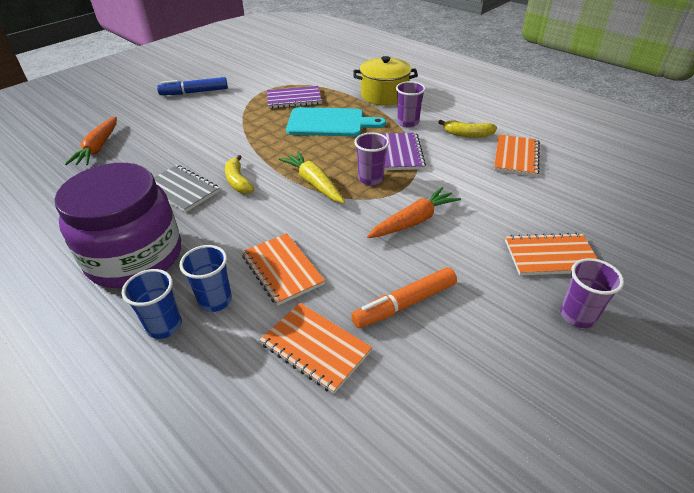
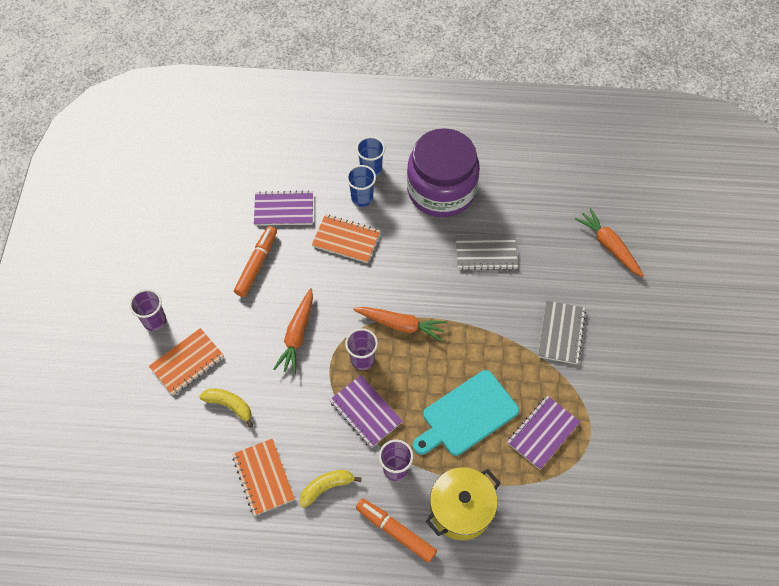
camera: 140 degrees right, 20 degrees up
(194, 92) = (650, 372): blue marker -> none
(211, 127) = (561, 333): none -> grey notebook
(238, 181) = (457, 288): yellow banana -> yellow banana (229, 405)
(314, 183) = (401, 325): yellow carrot -> orange carrot
(315, 348) = (284, 209): orange notebook -> purple notebook
(436, 103) = (395, 531): none -> orange marker

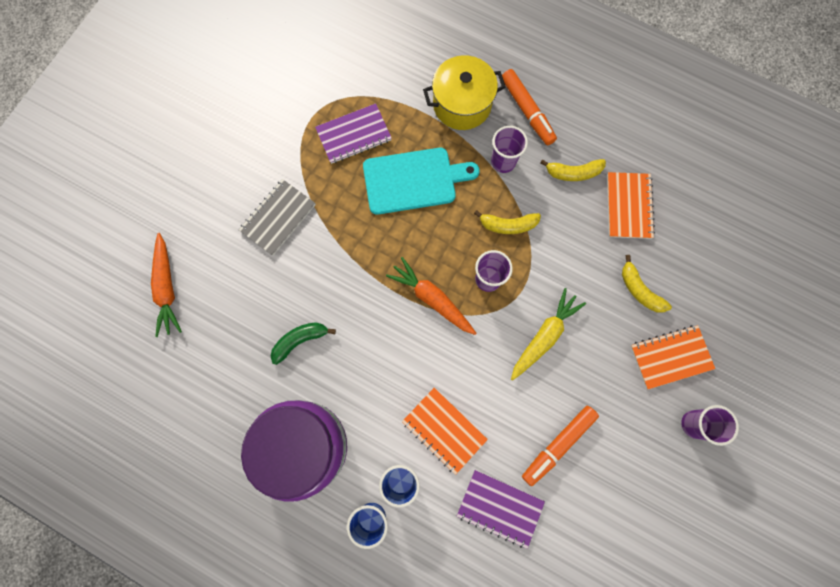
camera: 155 degrees left, 15 degrees up
(297, 335) = (544, 336): orange carrot -> yellow carrot
(365, 412) = (508, 225): purple notebook -> yellow banana
(486, 253) = (300, 340): grey notebook -> green banana

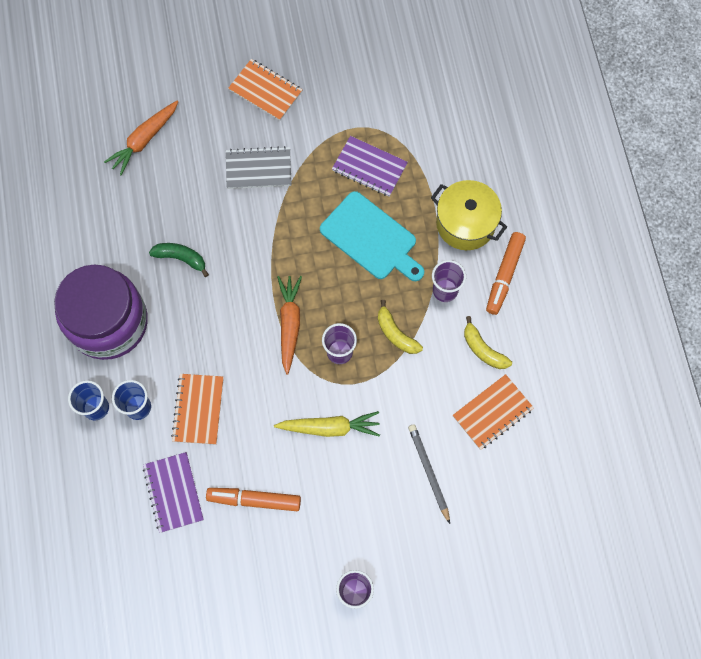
camera: 50 degrees right, 5 degrees down
(639, 290) = (428, 472): yellow banana -> grey pencil
(670, 357) = (394, 535): orange notebook -> orange notebook (265, 91)

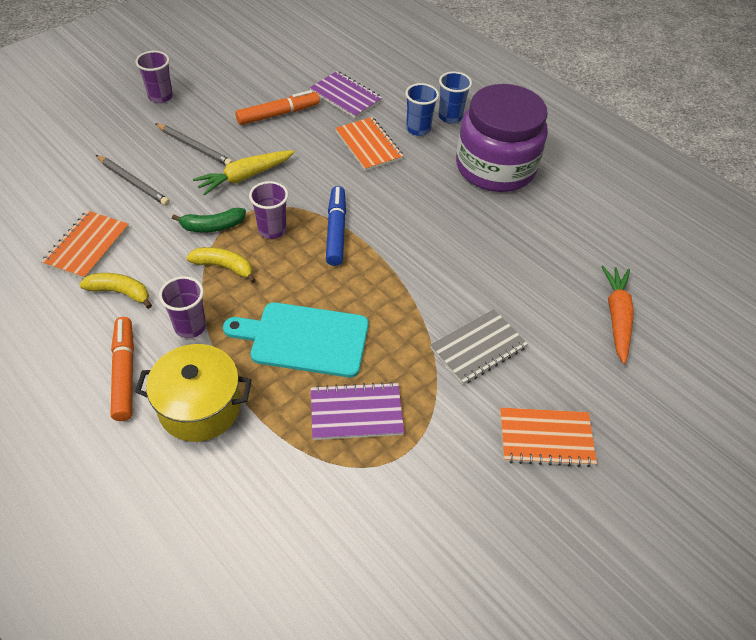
camera: 145 degrees right, 20 degrees down
(181, 258) = (480, 236): green banana -> green banana (212, 226)
(289, 324) = (336, 231): orange carrot -> blue marker
(355, 492) = (195, 147): none -> grey pencil

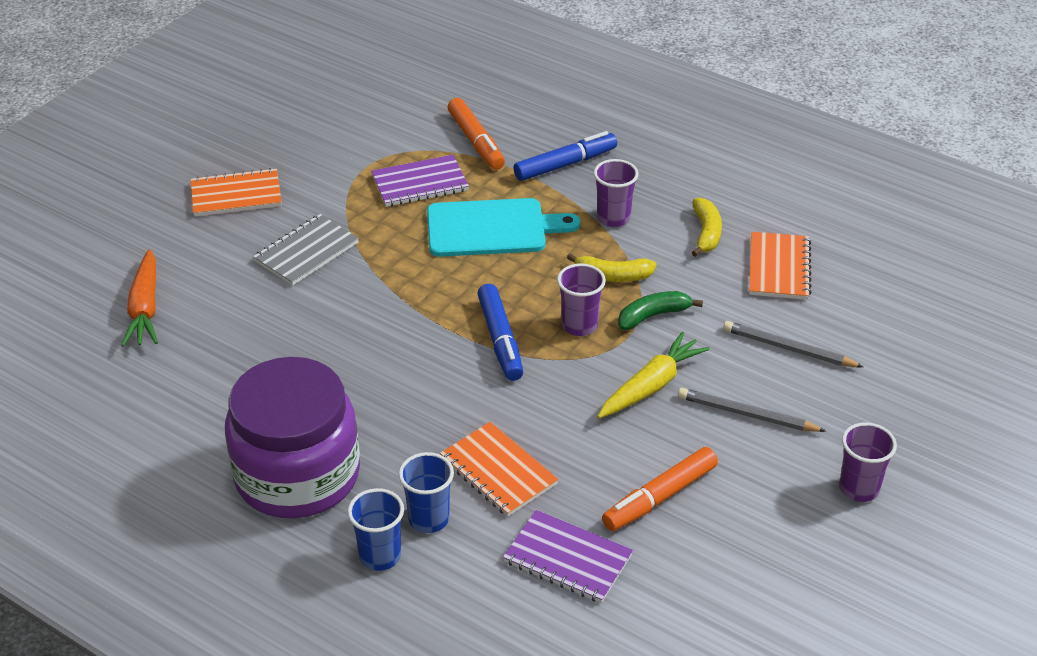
camera: 170 degrees right, 10 degrees down
(120, 292) = (706, 233): yellow banana -> yellow banana turned 90 degrees counterclockwise
(125, 373) = (650, 175): orange marker -> orange marker (476, 141)
(200, 407) = (565, 164): yellow pot -> blue marker

